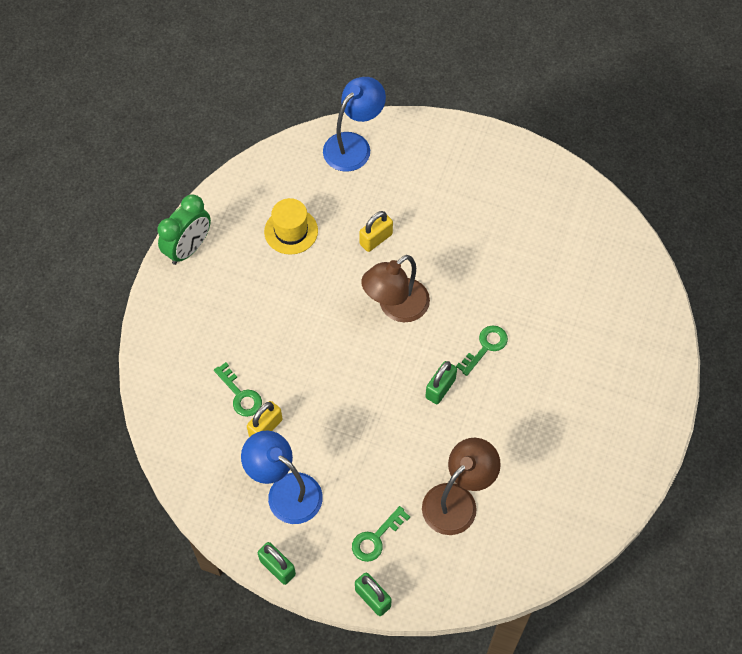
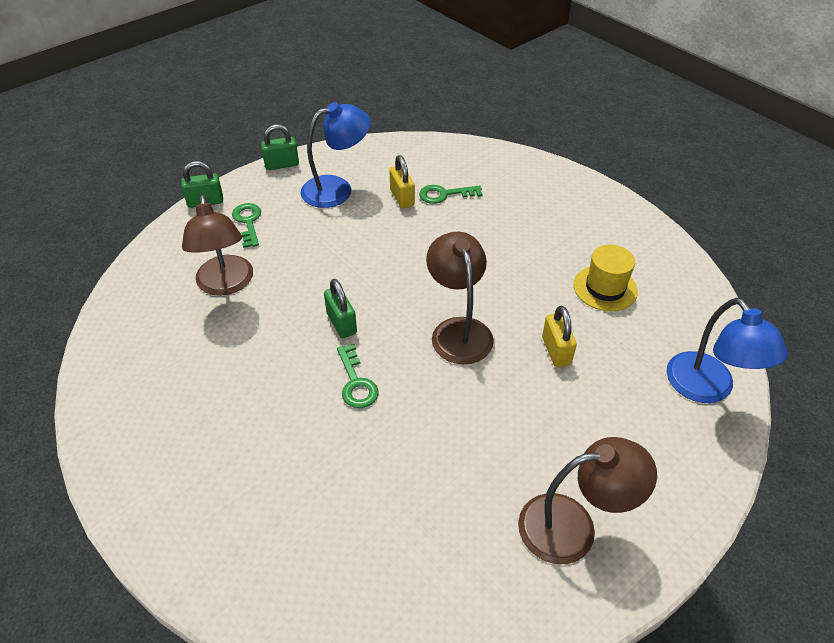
camera: 120 degrees right, 15 degrees down
(188, 248) = (622, 213): green clock -> none
(504, 183) = (573, 526): none -> brown lamp

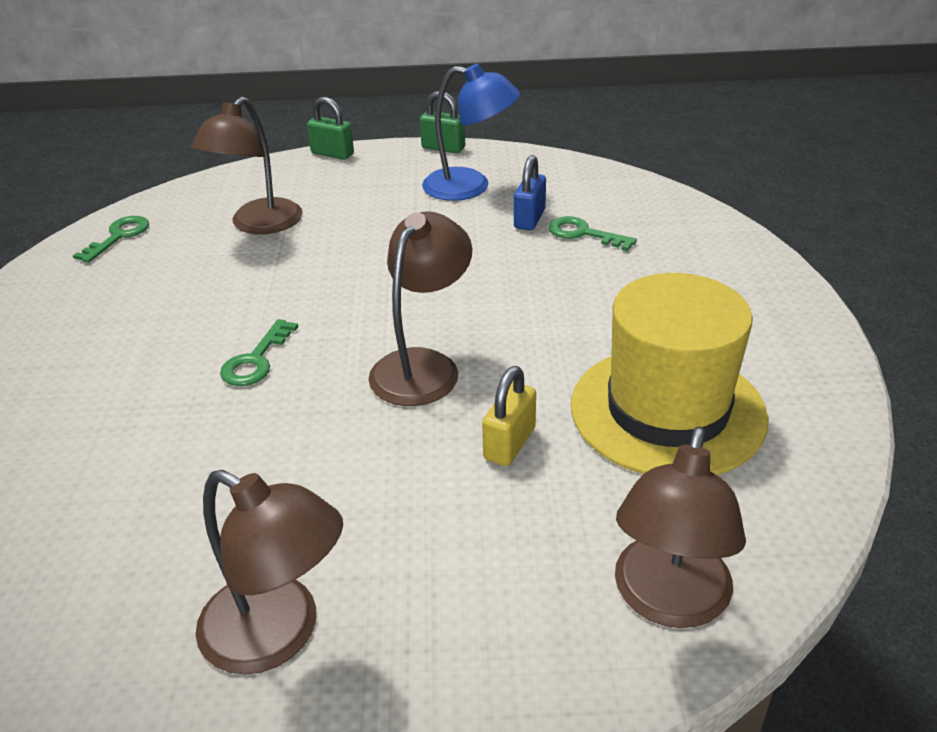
camera: 40 degrees right, 10 degrees down
(248, 222) = (347, 183): green key -> green key (119, 236)
(341, 323) = (314, 302): green padlock -> none
(402, 198) = (529, 219): yellow padlock -> blue padlock
(605, 288) = (667, 410): yellow hat -> yellow hat, size x1.86
(707, 389) = (668, 601): blue lamp -> brown lamp

